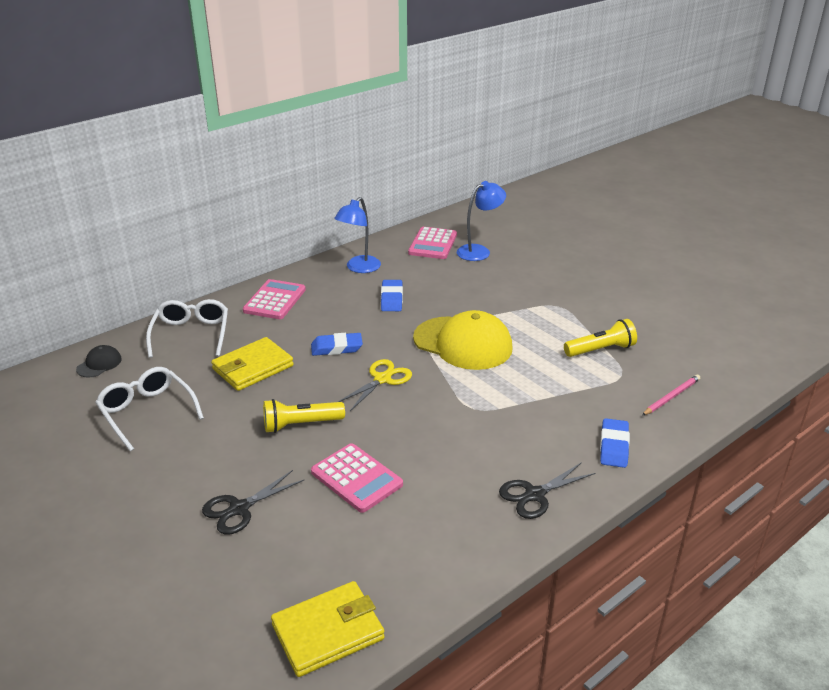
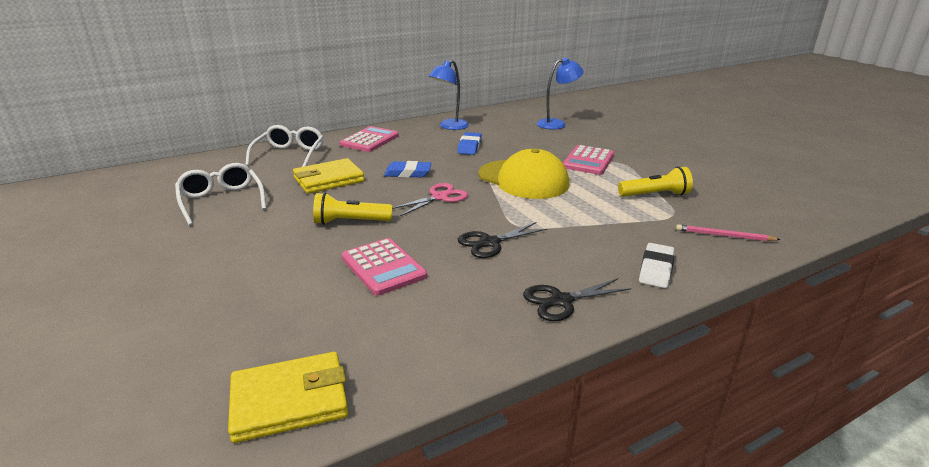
camera: 10 degrees right, 5 degrees down
(99, 364) = (203, 167): black cap -> none
(239, 509) = (260, 279): black scissors -> black scissors (490, 243)
(382, 379) = (439, 197): yellow scissors -> pink scissors
(433, 244) = (518, 117): pink calculator -> pink calculator (588, 161)
(614, 446) = (656, 269): blue eraser -> white eraser
(671, 397) = (724, 235): pink pencil -> pink pencil turned 135 degrees counterclockwise

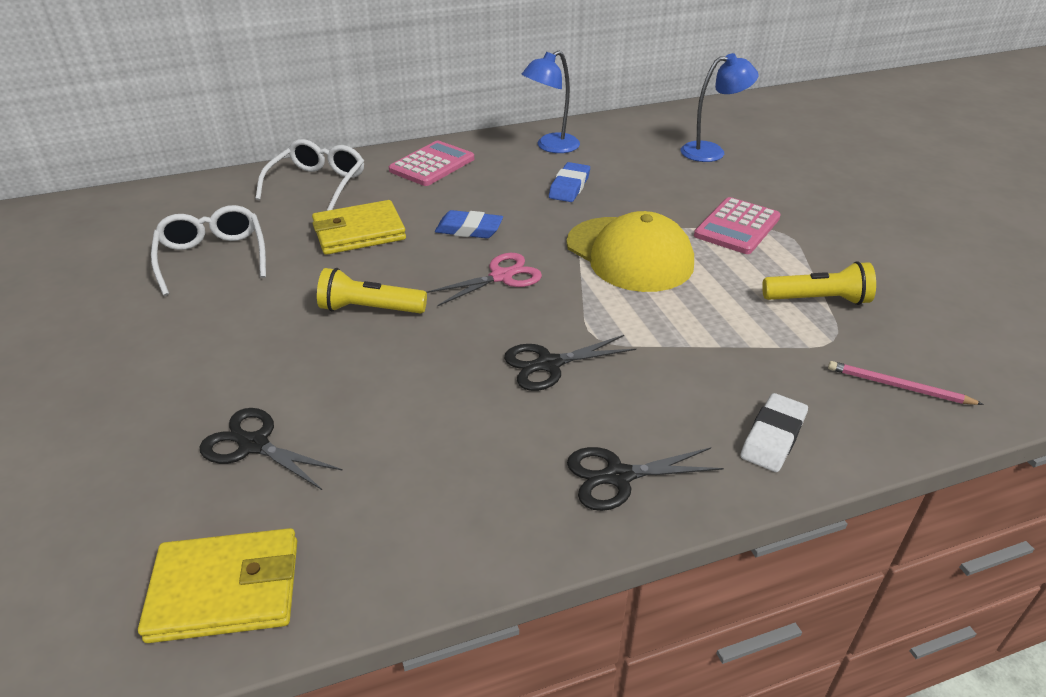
camera: 10 degrees right, 10 degrees up
(286, 308) = (254, 445): none -> black scissors
(383, 267) = (393, 391): pink calculator -> none

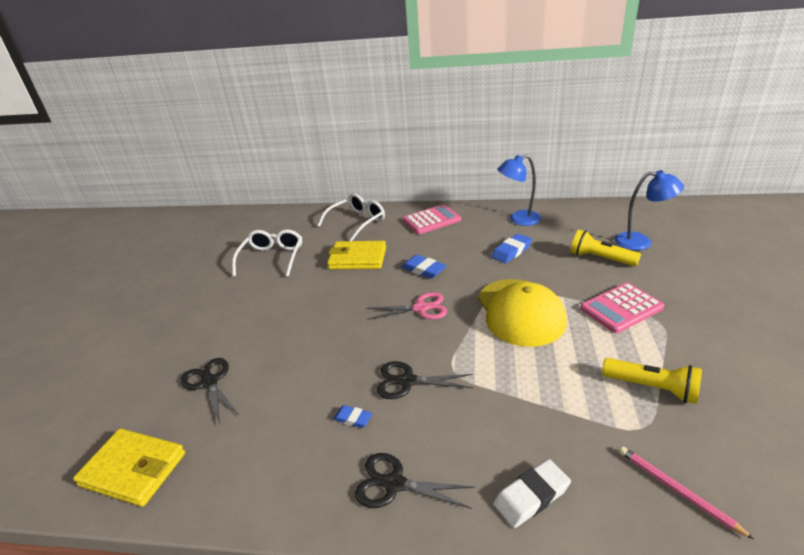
camera: 30 degrees right, 5 degrees down
(370, 309) = (328, 311): yellow flashlight -> yellow flashlight (600, 258)
(511, 425) = (353, 418): none -> blue eraser

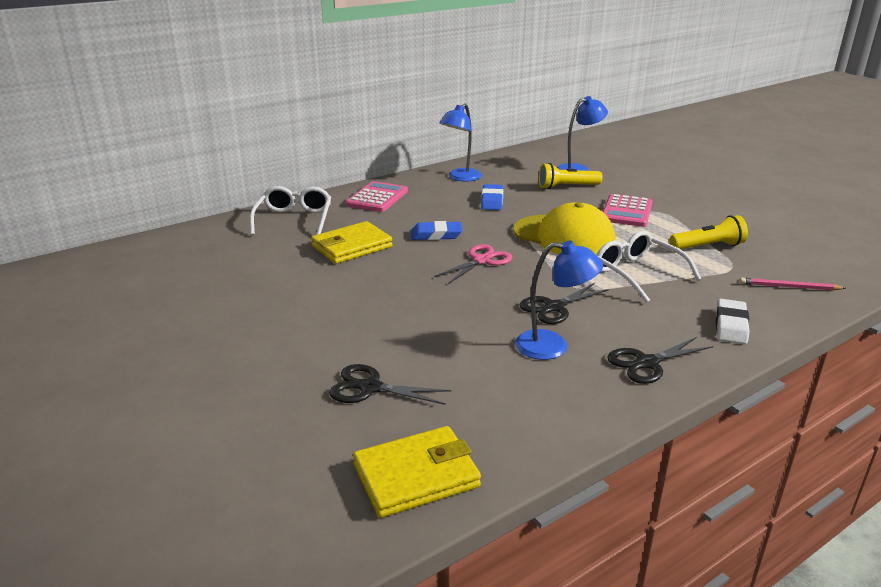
camera: 45 degrees left, 5 degrees down
(272, 258) = (243, 277): white glasses -> white glasses (638, 274)
(353, 418) = (553, 346): blue eraser -> blue lamp

